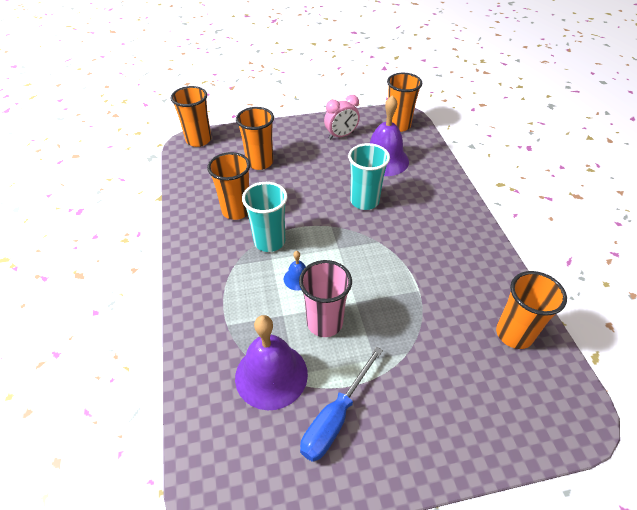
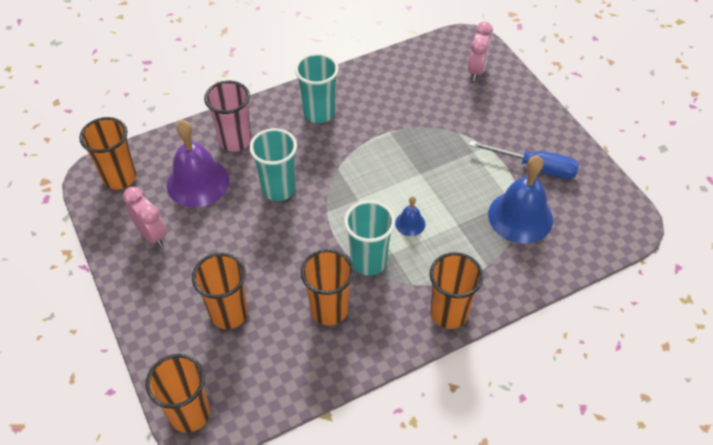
camera: 105 degrees left, 5 degrees up
(271, 375) = (520, 216): purple bell -> blue bell
(324, 323) = (452, 191): pink cup -> pink cup (235, 141)
(452, 241) = (319, 113): none -> turquoise cup
(514, 334) = (412, 71): orange cup -> orange cup (449, 313)
(516, 408) = (476, 70): none -> pink clock

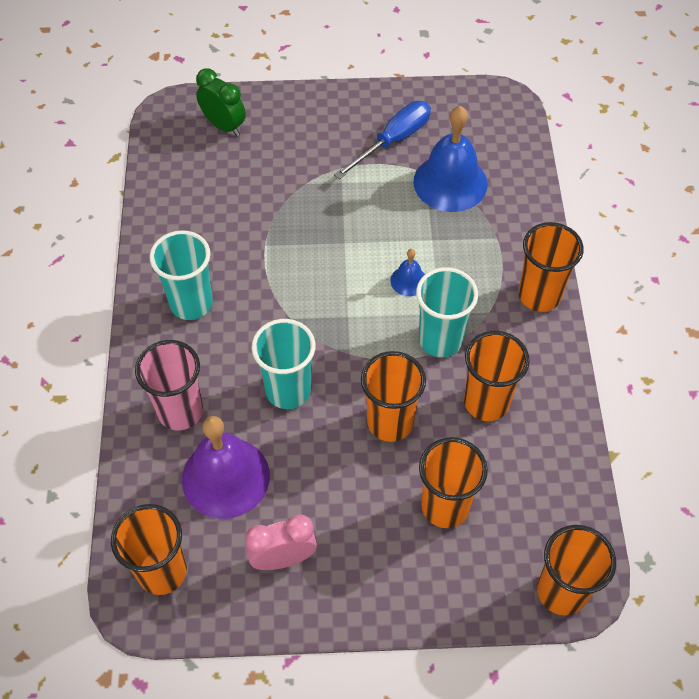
camera: 65 degrees left, 5 degrees up
(282, 256) = (390, 422): none -> orange cup
(476, 70) = (224, 126): pink clock -> green clock

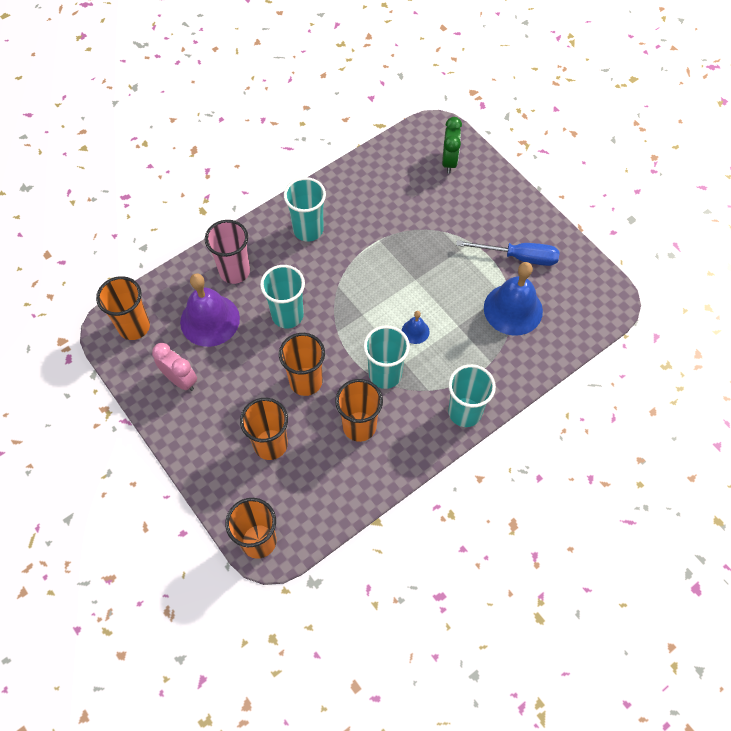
camera: 55 degrees right, 5 degrees up
(539, 295) = (465, 412): orange cup -> turquoise cup

